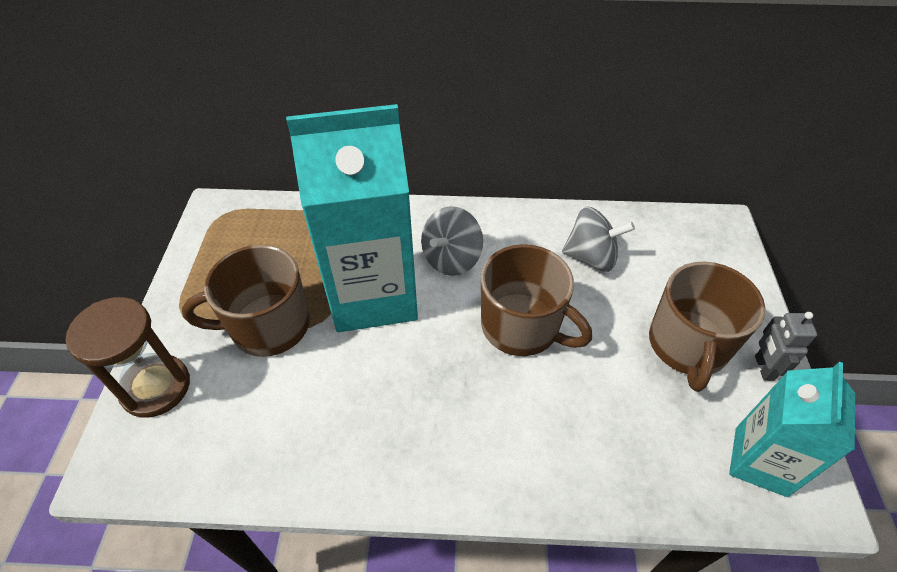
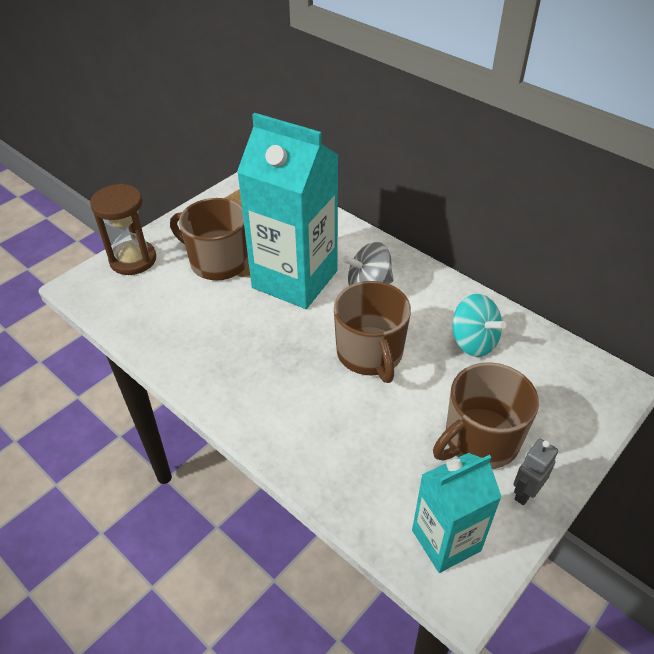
camera: 40 degrees right, 5 degrees down
(591, 257) = (473, 342): grey spinning top -> turquoise spinning top

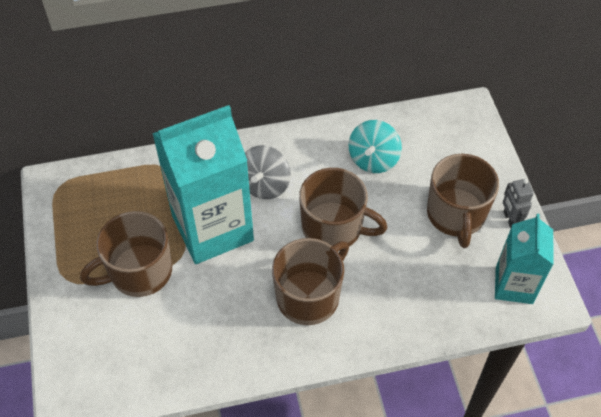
camera: 55 degrees left, 10 degrees up
(133, 260) = (73, 338): brown hourglass -> none
(283, 375) = (309, 296): none -> brown mug
(473, 342) = (373, 159): turquoise spinning top -> turquoise spinning top turned 120 degrees clockwise

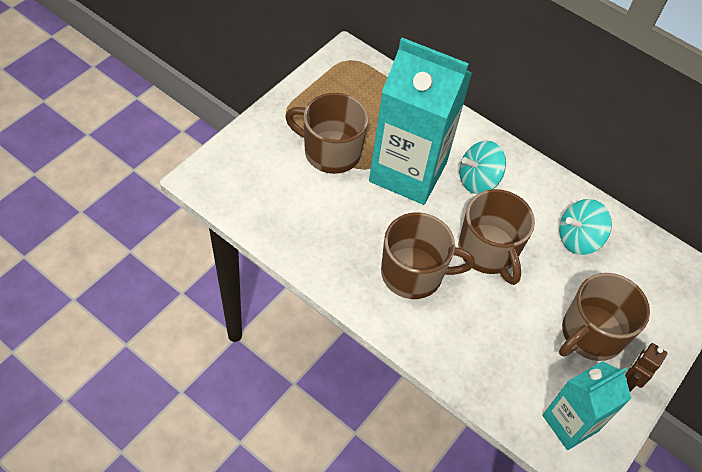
camera: 45 degrees right, 0 degrees up
(265, 184) = (478, 180): grey spinning top -> turquoise spinning top
(510, 219) = (630, 380): grey robot -> brown robot

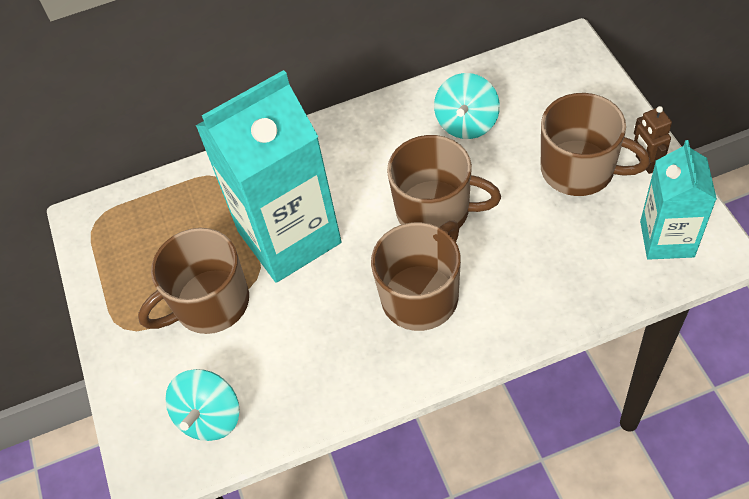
camera: 45 degrees left, 0 degrees up
(478, 180) = (342, 175): turquoise spinning top -> turquoise spinning top (210, 417)
(591, 334) = (579, 169): brown mug -> brown mug turned 60 degrees counterclockwise

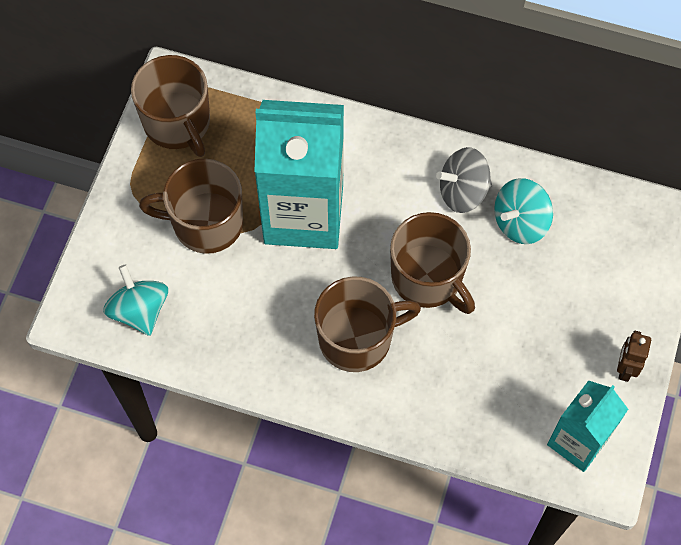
camera: 30 degrees right, 10 degrees up
(210, 417) = (139, 310): turquoise spinning top -> turquoise spinning top turned 105 degrees clockwise
(402, 133) = (463, 192): none -> grey spinning top
(579, 169) = (568, 332): brown mug -> brown mug (177, 123)

